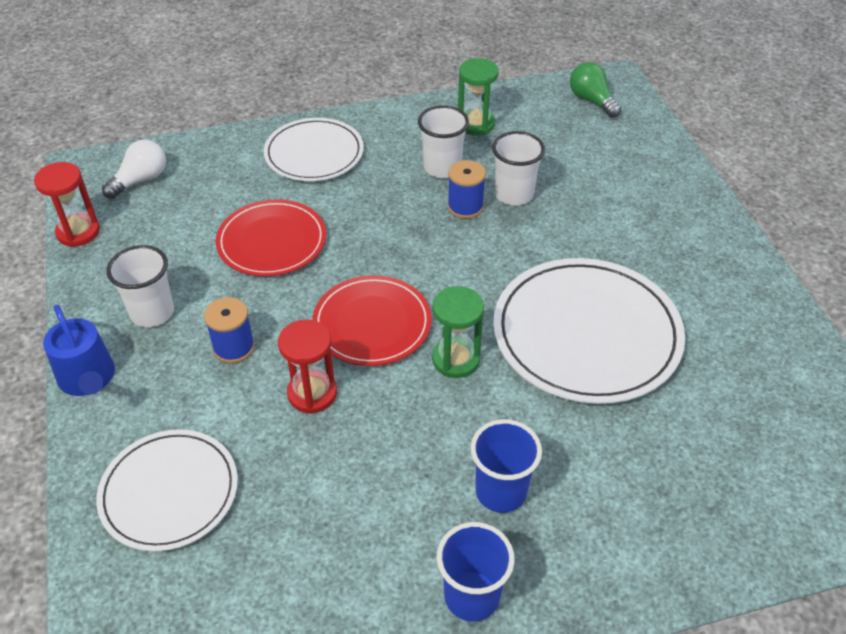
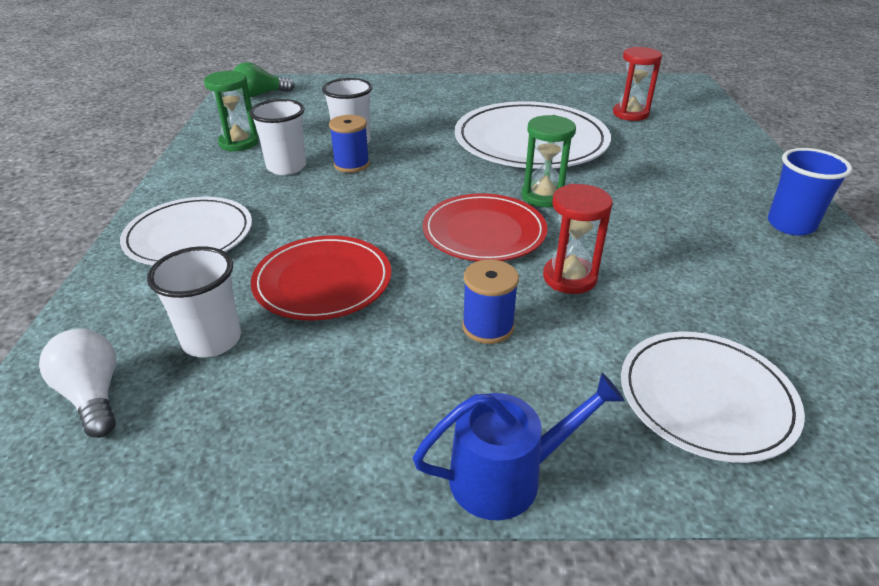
camera: 75 degrees left, 10 degrees down
(78, 232) = (159, 484): red hourglass -> red hourglass (630, 114)
(152, 313) = (398, 397): white cup -> white cup (212, 340)
(501, 492) = (688, 198): blue cup -> none

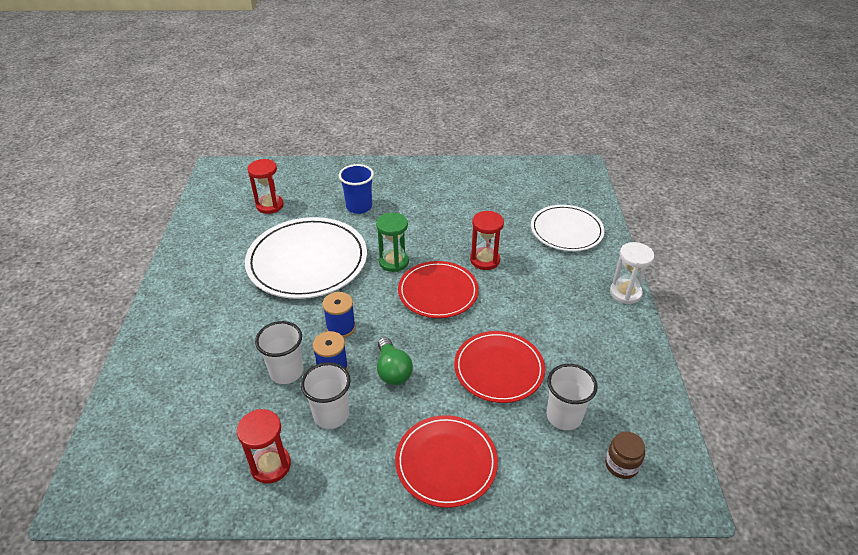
camera: 90 degrees left, 5 degrees up
(93, 395) = (621, 465): white light bulb -> brown jar
(189, 235) = (446, 462): white plate -> red plate
(239, 143) = (270, 465): green hourglass -> red hourglass
(260, 95) = (132, 472): green light bulb -> green light bulb (392, 370)
(488, 327) = (531, 294): blue spool -> blue spool (341, 327)
(506, 476) = (625, 293): blue watering can -> white hourglass
(790, 225) = (429, 175): blue cup -> blue cup (359, 207)

